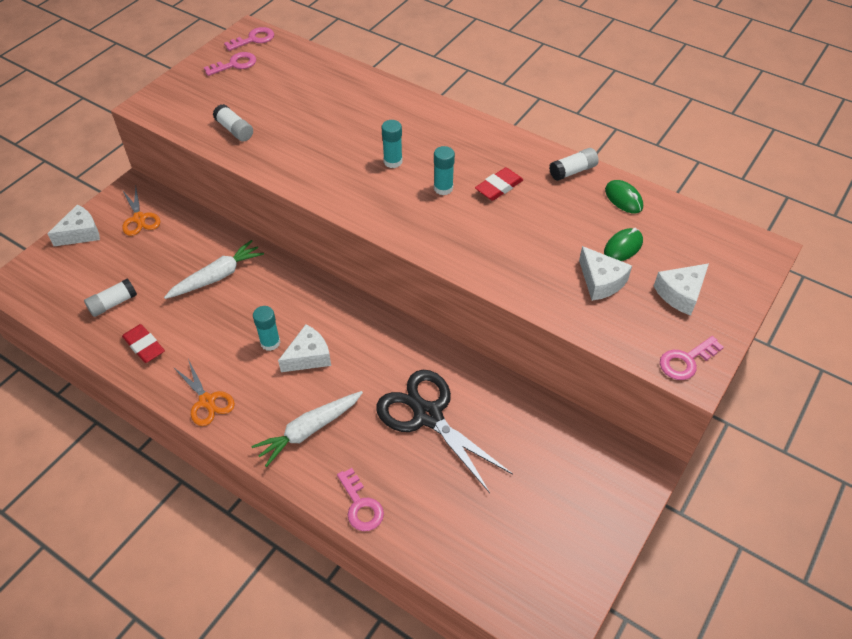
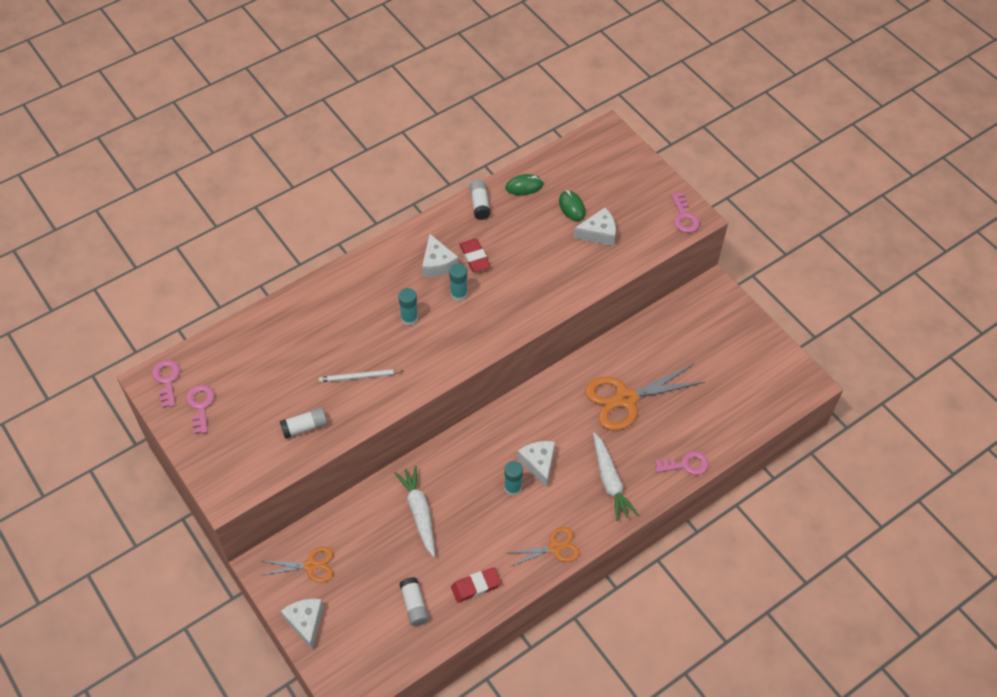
camera: 70 degrees left, 5 degrees up
(306, 148) = (359, 377): none -> white pencil
(428, 416) = (626, 399): black scissors -> orange scissors
(680, 294) = (628, 194): white cheese -> white cheese (437, 263)

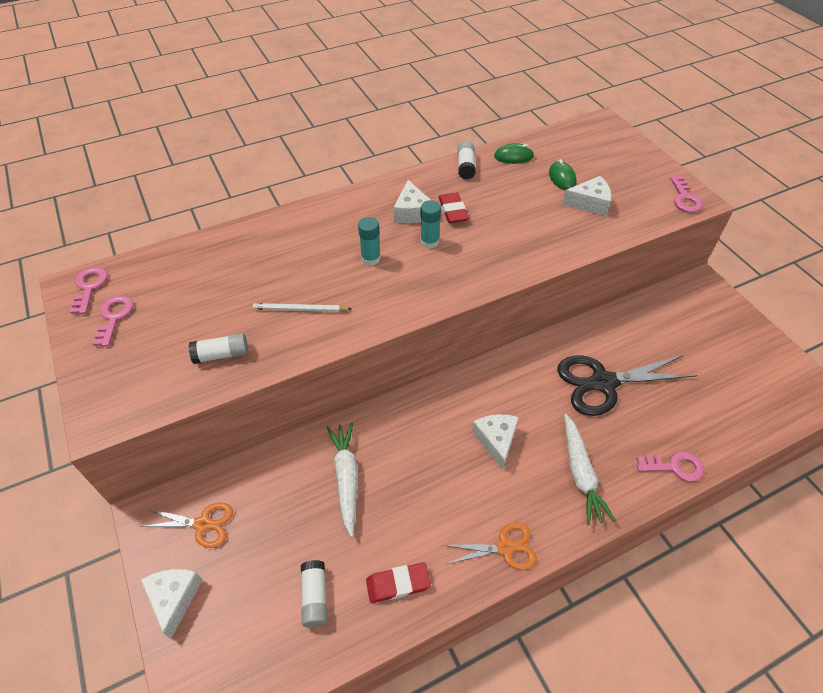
camera: 10 degrees right, 5 degrees down
(512, 488) = (462, 465): turquoise glue stick -> none
(626, 399) = (603, 383): orange scissors -> black scissors

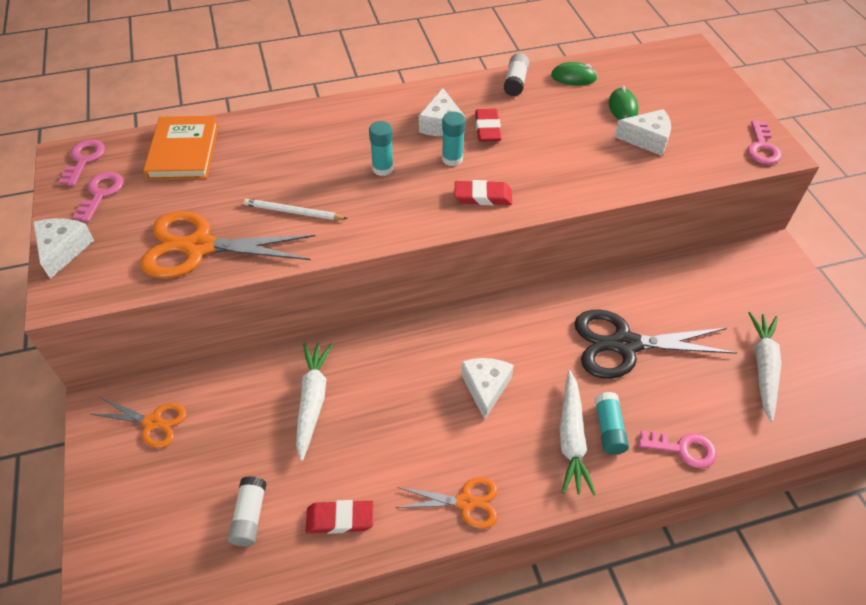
camera: 10 degrees right, 0 degrees up
(174, 598) = (107, 491): white cheese -> white cheese (63, 250)
(183, 267) = (183, 151): none -> orange book
(221, 355) = (199, 247): white glue stick -> orange scissors
(465, 272) = (483, 196): none -> red eraser
(609, 459) = (608, 429): none -> turquoise glue stick
(720, 385) = (763, 368): none -> white carrot

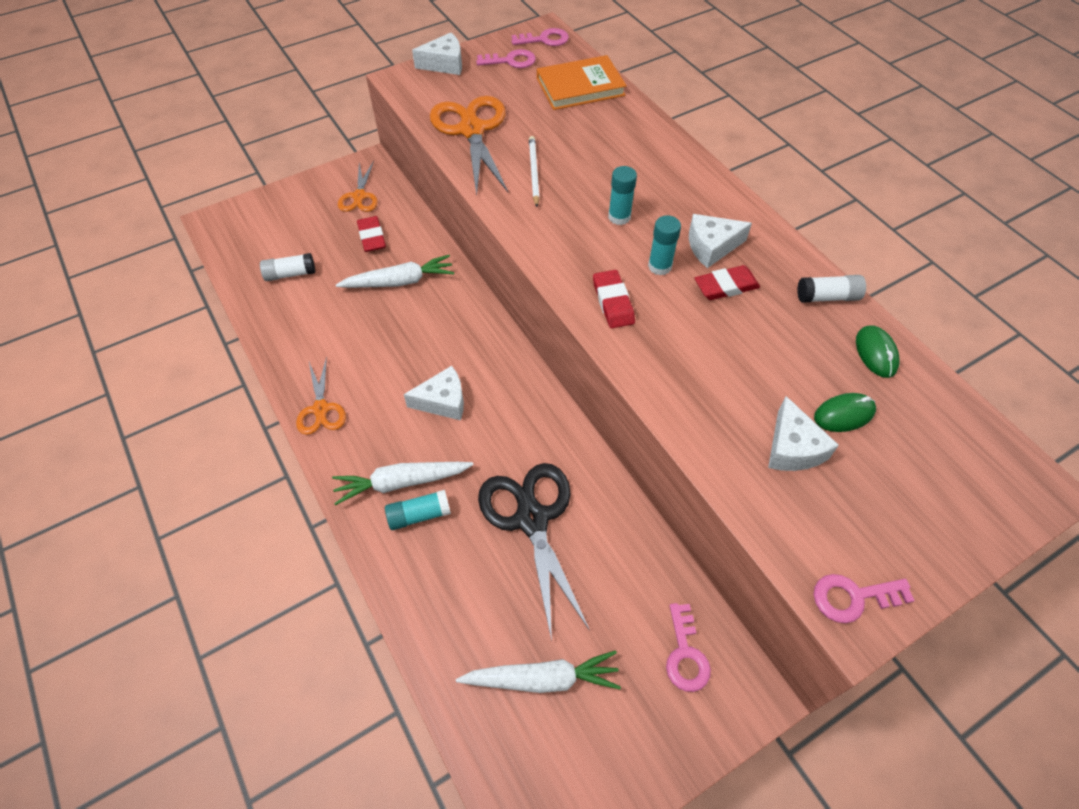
camera: 75 degrees right, 5 degrees up
(340, 519) = (295, 328): red eraser -> red eraser (372, 237)
(683, 449) = (409, 590): pink key -> pink key (685, 654)

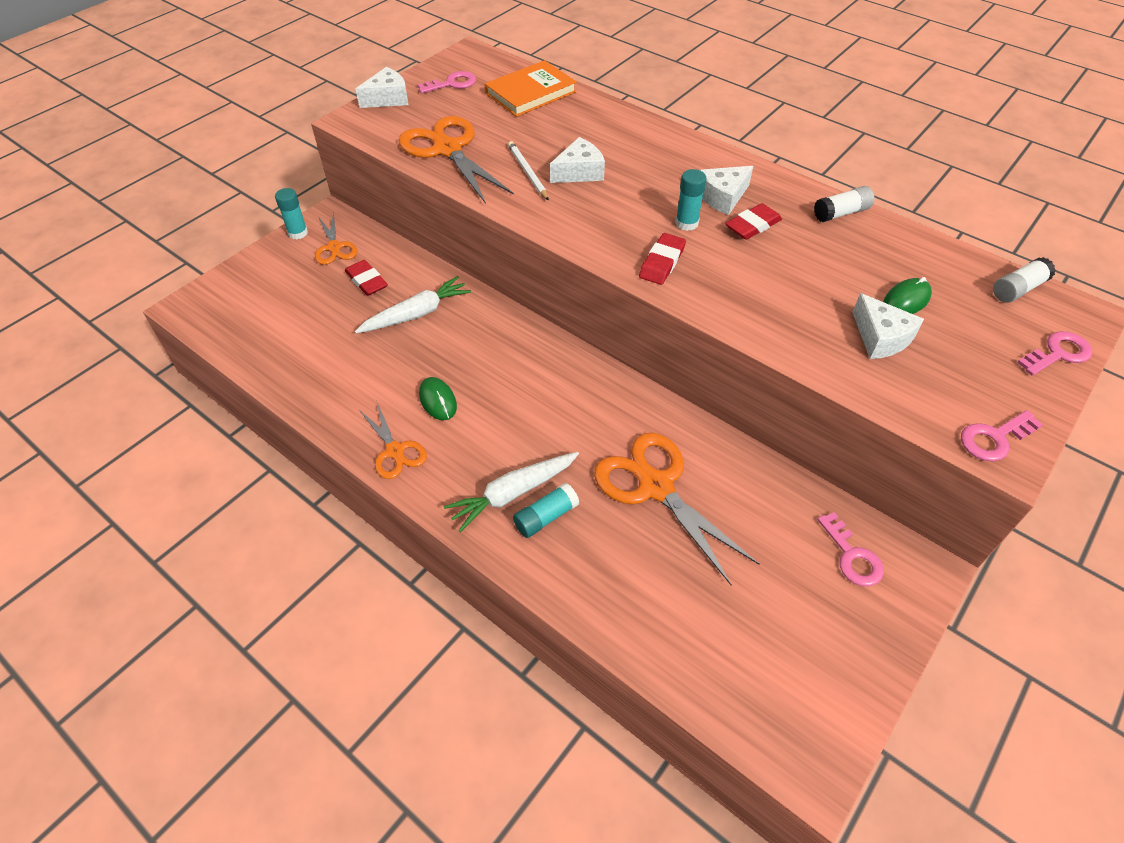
camera: 20 degrees left, 5 degrees down
(290, 274) = (297, 335): white glue stick -> white glue stick (1018, 289)
(443, 401) = (516, 409): white cheese -> white cheese (579, 172)
(532, 519) = (655, 487): black scissors -> orange scissors
(542, 678) = (738, 621): white carrot -> none
(544, 39) = (474, 60): pink key -> pink key (1058, 353)
(613, 302) = (662, 262): red eraser -> red eraser turned 60 degrees clockwise
(619, 217) = (627, 191): turquoise glue stick -> turquoise glue stick (298, 233)
(876, 353) = (904, 246): green mouse -> green mouse (438, 400)

